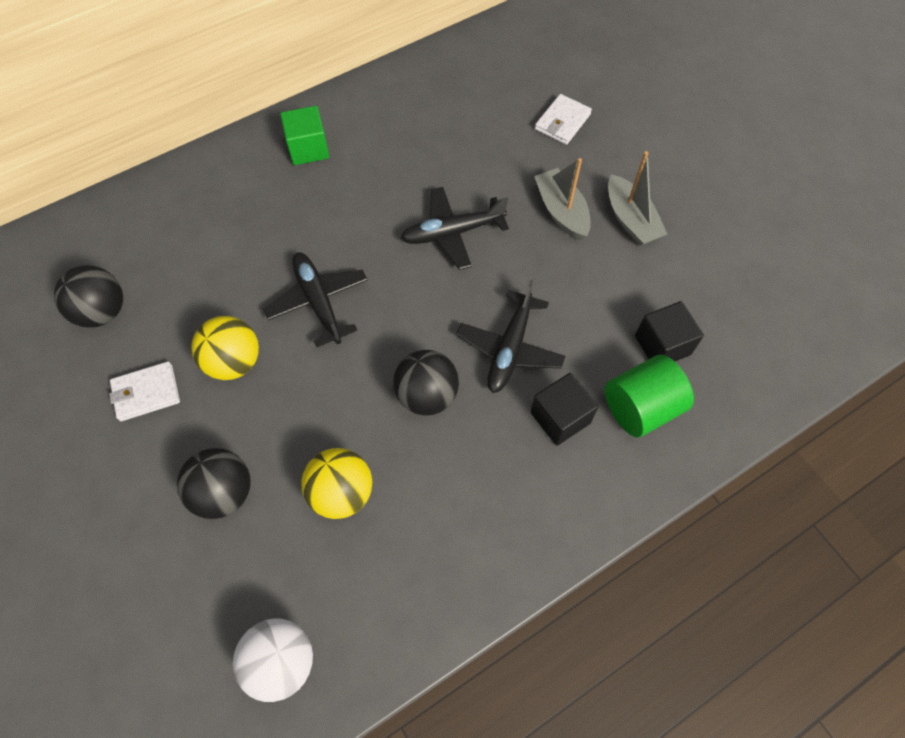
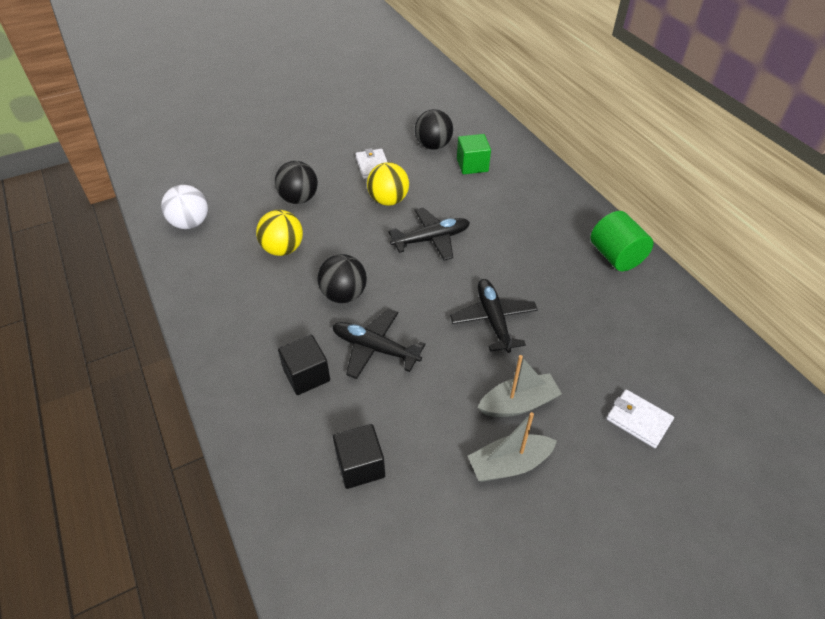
camera: 95 degrees right, 15 degrees down
(308, 149) = (578, 234): green cube -> green cube (472, 165)
(641, 407) = (302, 436): green cylinder -> green cylinder (616, 256)

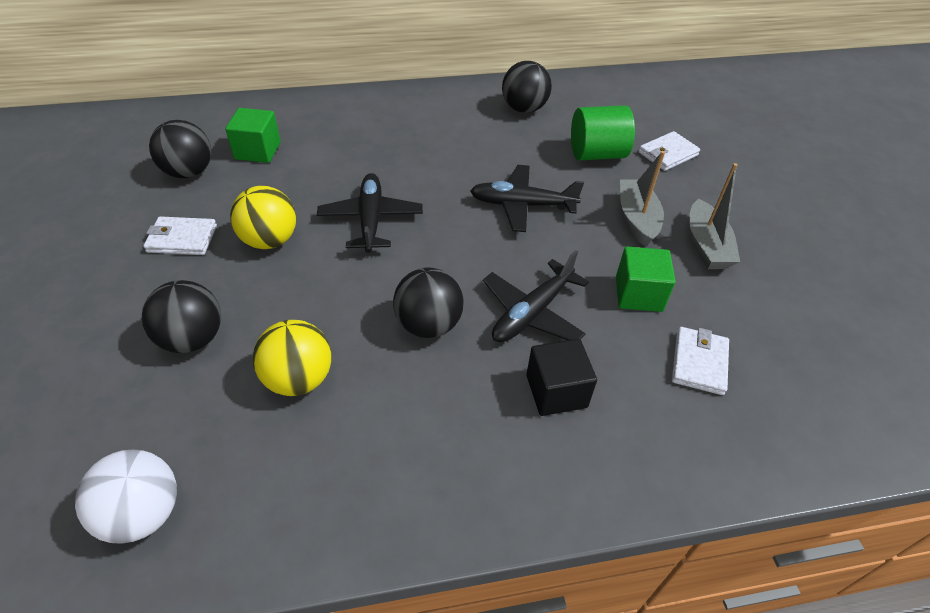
camera: 75 degrees left, 0 degrees up
(360, 466) = (699, 363): black cube -> white wallet
(422, 415) = (638, 294): none -> green cube
(616, 256) = (470, 102): green cylinder -> green cylinder (597, 154)
(633, 294) = (524, 108): none -> black ball

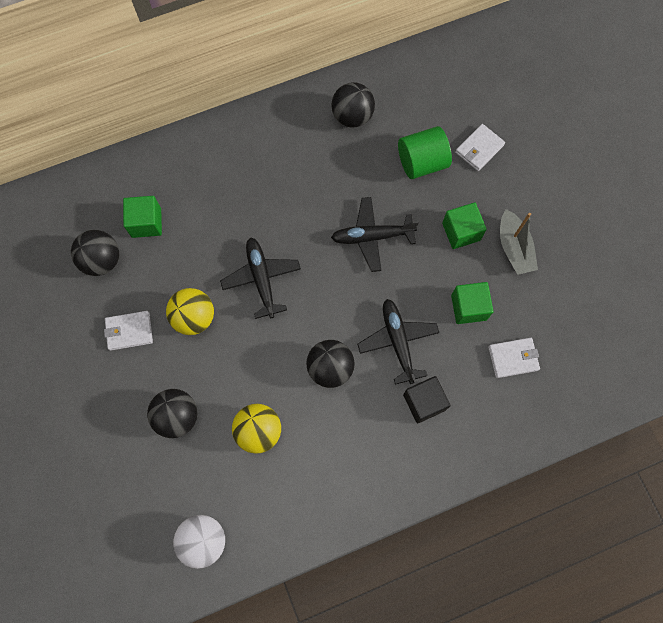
camera: 10 degrees left, 25 degrees up
(532, 313) = (398, 341): black plane -> black plane turned 135 degrees clockwise
(637, 219) = (461, 231): grey boat -> green cube
(699, 363) = (513, 358): white wallet -> white wallet turned 75 degrees clockwise

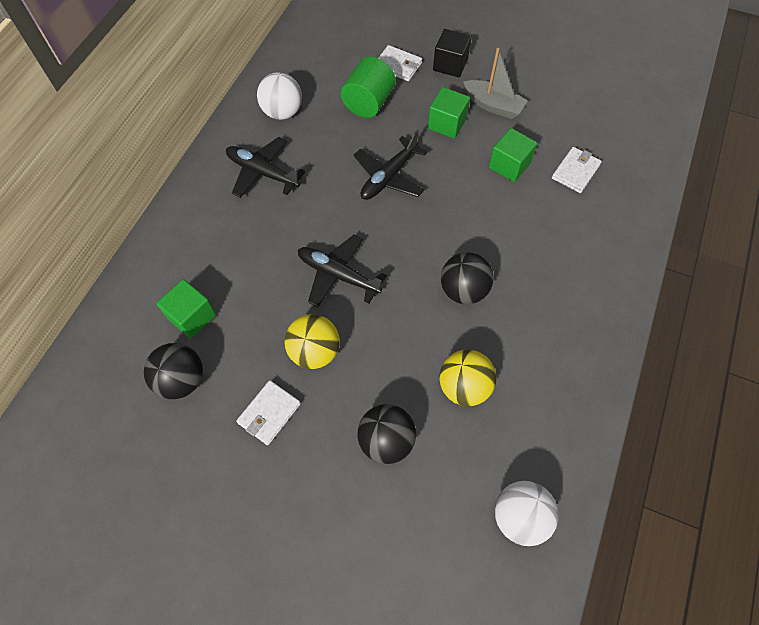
camera: 45 degrees left, 10 degrees down
(352, 116) = (282, 112): black ball -> white ball
(398, 341) = (489, 229): black plane -> black plane (262, 172)
(424, 402) = (555, 252): black cube -> black cube (450, 65)
(479, 149) = (398, 65): white wallet -> white wallet turned 60 degrees counterclockwise

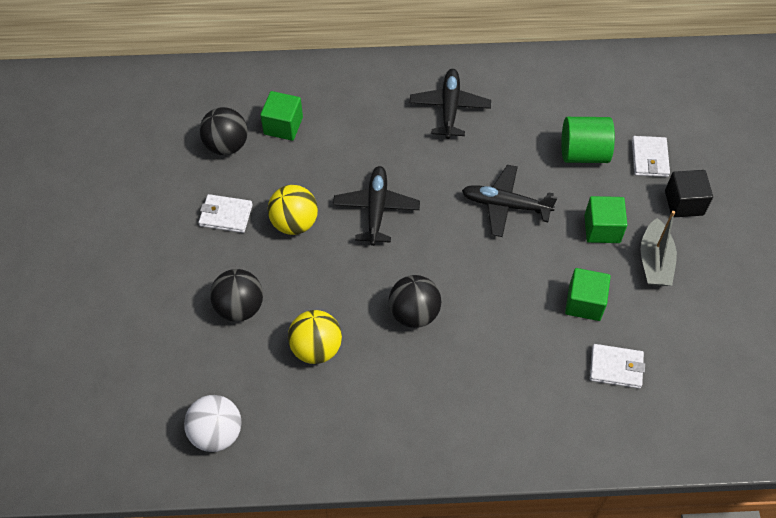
camera: 65 degrees right, 5 degrees down
(282, 112) = (526, 92): white ball -> none

